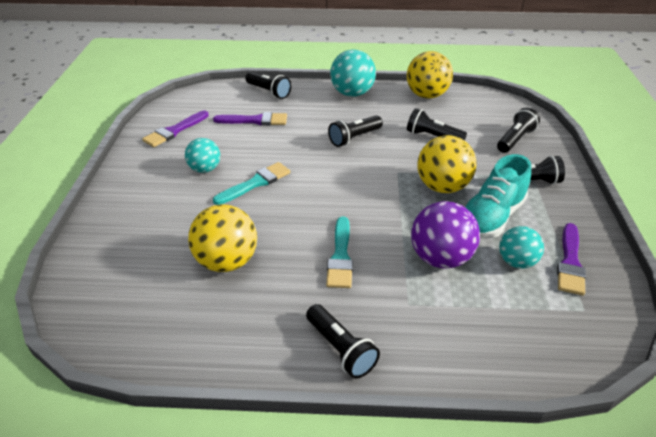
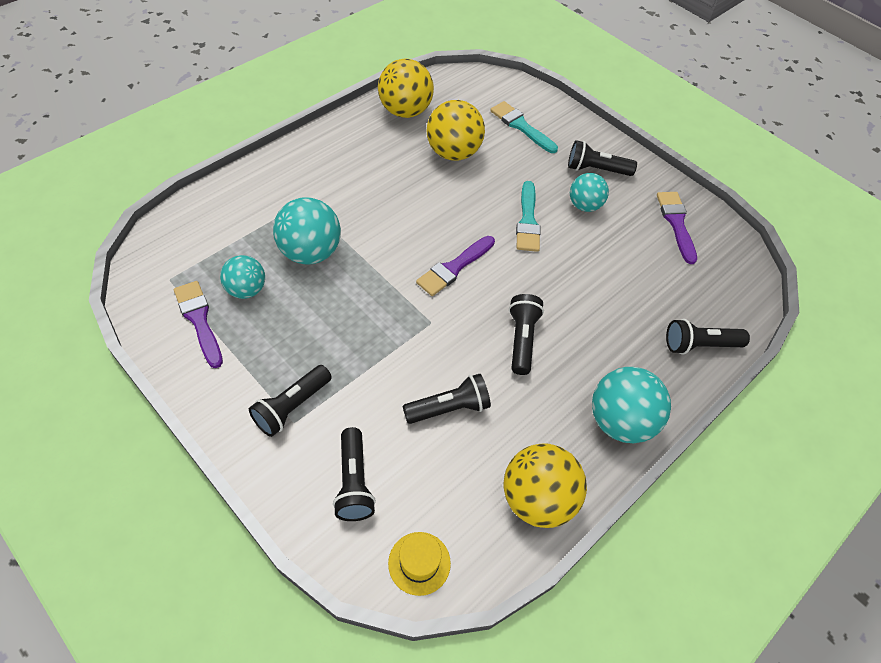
camera: 130 degrees right, 15 degrees up
(255, 120) = (640, 289): purple brush -> purple brush (454, 268)
(340, 256) = (384, 205): turquoise brush -> turquoise brush (521, 126)
(340, 349) = (319, 151): black flashlight -> black flashlight (596, 170)
(440, 258) = (310, 252): purple ball -> turquoise ball
(442, 187) = (372, 333): yellow ball -> yellow ball (405, 111)
(491, 217) = (298, 325): turquoise shoe -> none
(504, 106) = (419, 563): none -> yellow hat

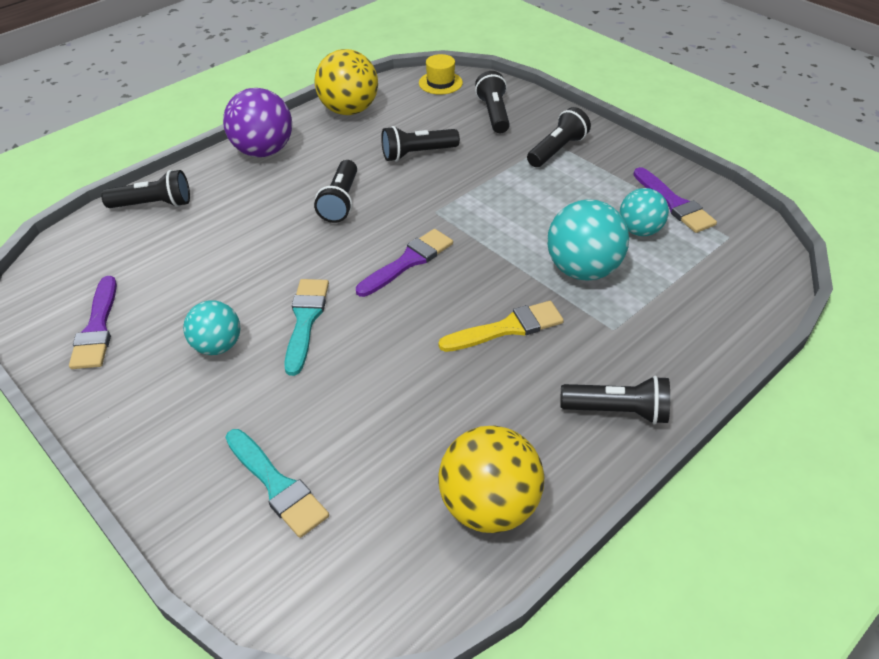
camera: 175 degrees left, 10 degrees down
(380, 207) = (507, 328): none -> yellow brush
(453, 153) = (402, 422): yellow ball -> none
(596, 170) = (175, 405): black flashlight -> black flashlight (617, 411)
(620, 421) = (263, 151): turquoise ball -> purple ball

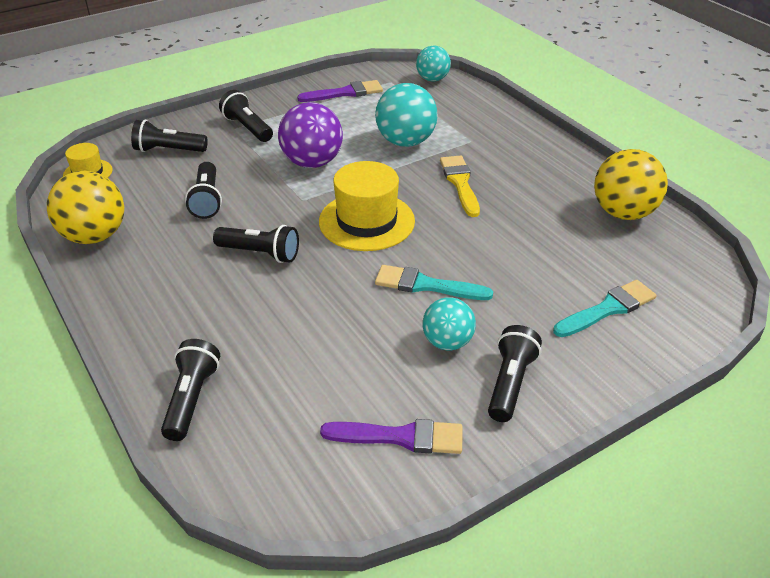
camera: 80 degrees left, 5 degrees down
(263, 151) = (134, 304): purple ball -> purple ball (312, 163)
(408, 261) = (366, 221): purple brush -> yellow hat
(617, 411) = (546, 153): black flashlight -> black flashlight (510, 383)
(639, 230) = (370, 112): turquoise ball -> turquoise ball (432, 79)

